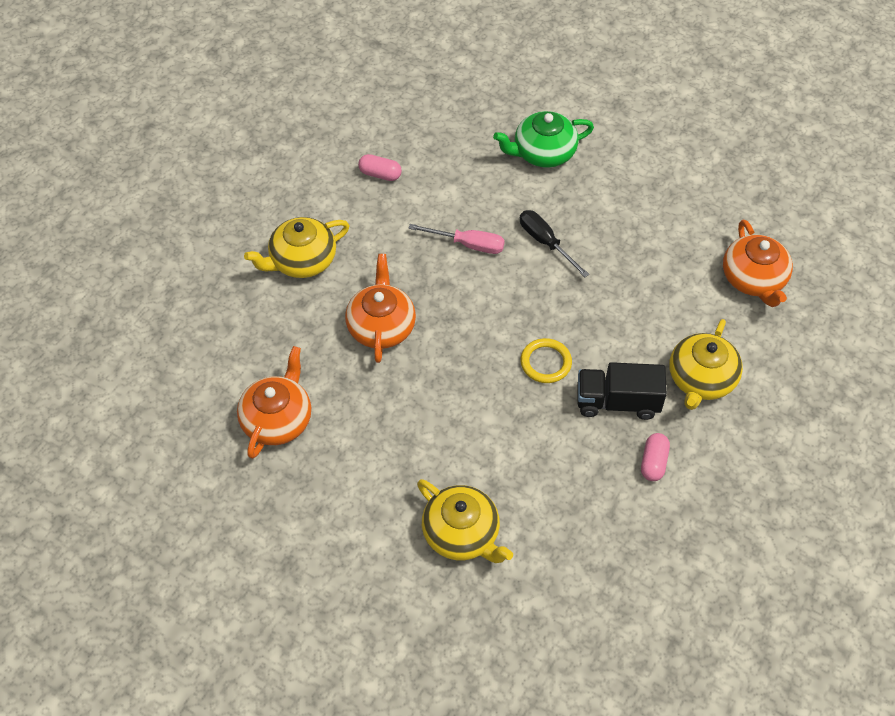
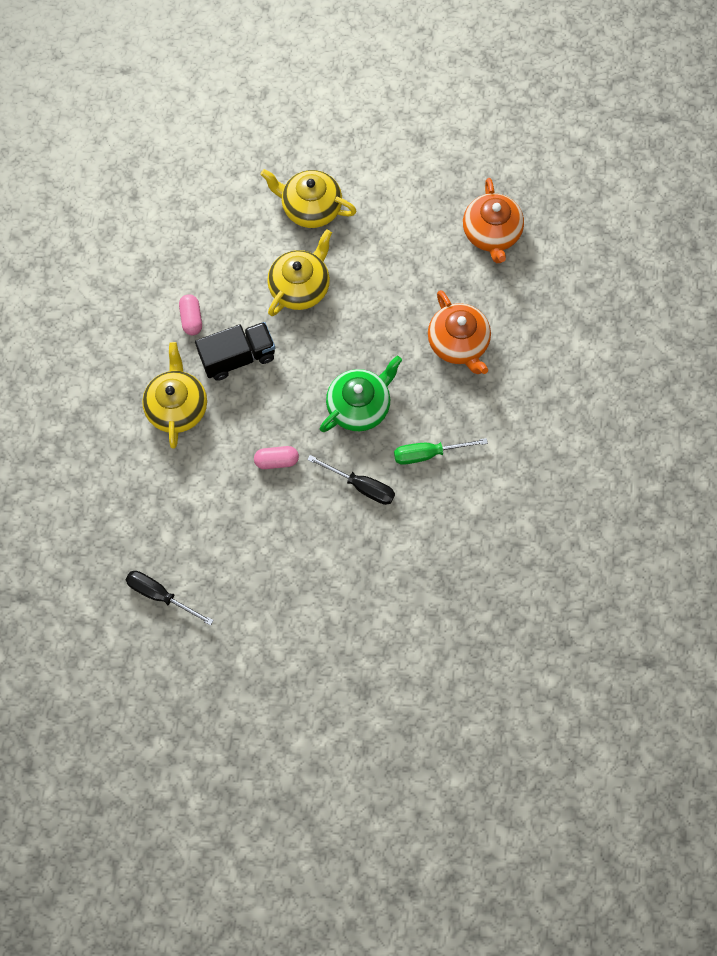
camera: 155 degrees right, 15 degrees up
(302, 260) = (560, 375): yellow teapot -> yellow teapot (300, 287)
(380, 174) = (547, 495): pink capsule -> pink capsule (277, 460)
(468, 244) = (428, 453): pink screwdriver -> green screwdriver
(543, 153) = (410, 590): green teapot -> green teapot (359, 405)
(545, 362) = (309, 367): yellow ring -> none
(754, 279) = (161, 528): orange teapot -> none
(772, 228) = (160, 595): none -> black screwdriver

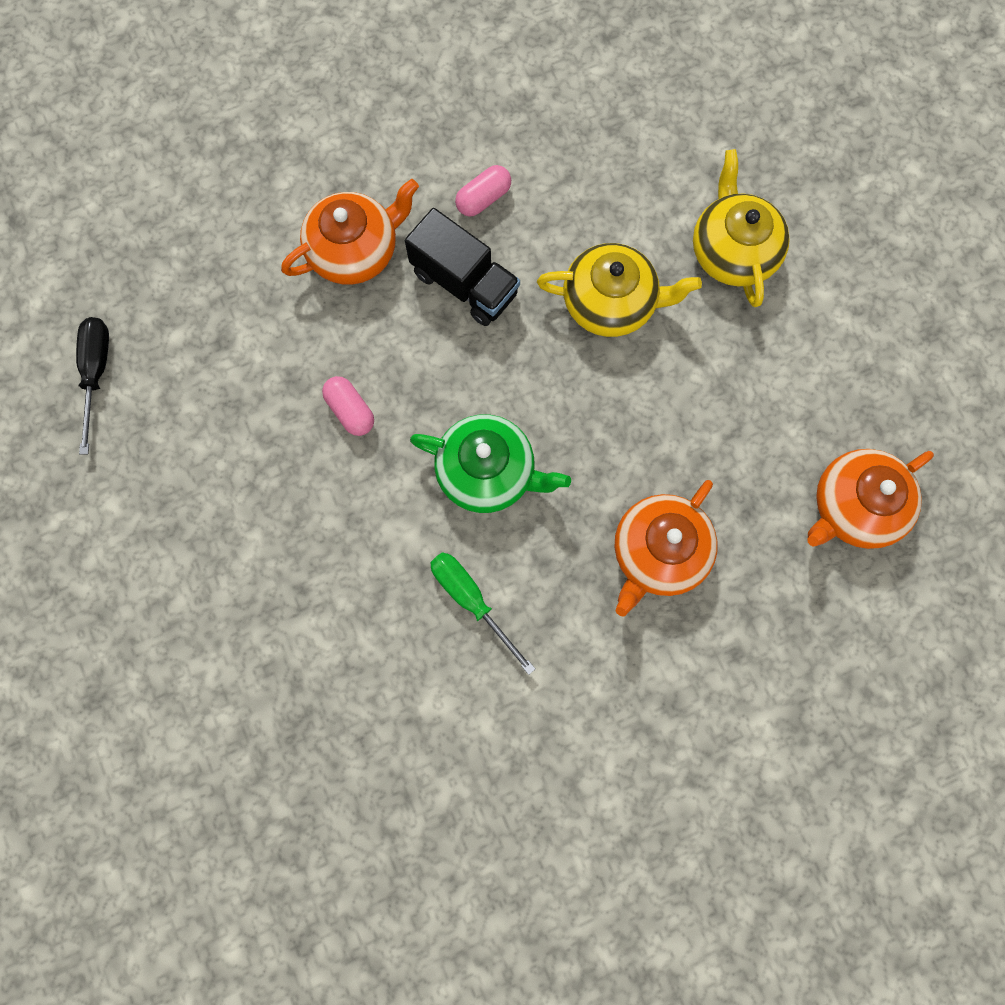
camera: 60 degrees right, 5 degrees up
(177, 406) = (355, 250): yellow teapot -> orange teapot
(361, 486) = (375, 538): black screwdriver -> none

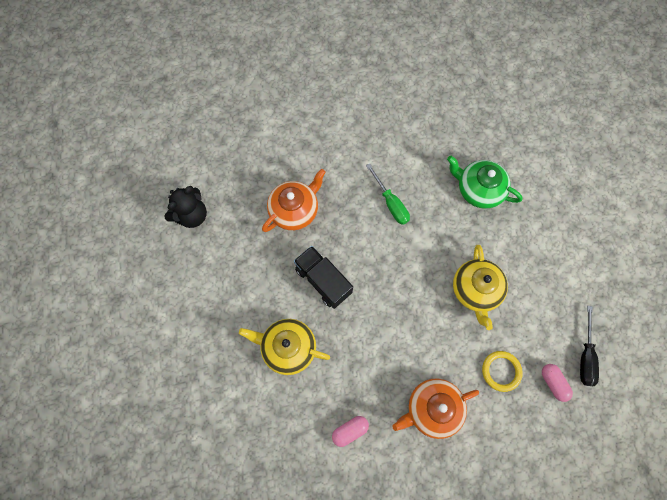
camera: 170 degrees left, 5 degrees down
(243, 325) = (501, 371): none -> yellow ring
(350, 410) = (442, 309): pink capsule -> pink capsule (553, 383)
(464, 283) = (369, 375): black truck -> black truck (323, 281)
(488, 472) = (373, 264): green teapot -> green teapot (478, 189)
(732, 250) = (209, 368): yellow teapot -> yellow teapot (475, 290)
(854, 507) = (192, 215): orange teapot -> black teddy bear

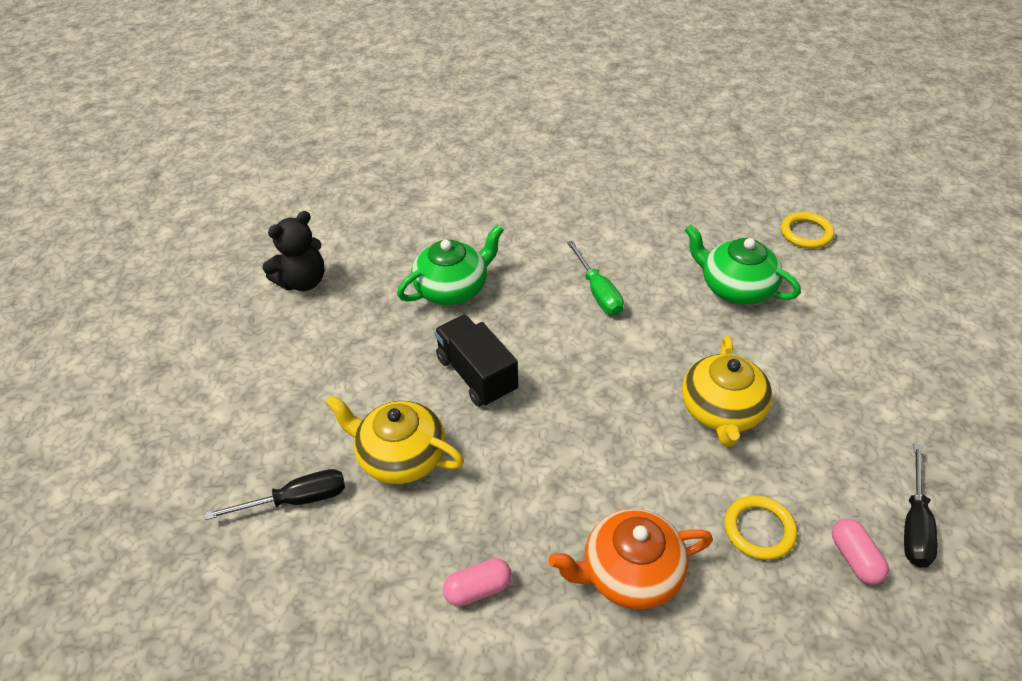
camera: 10 degrees right, 25 degrees down
(232, 387) = (296, 500): none -> black screwdriver
(295, 210) = (453, 288): orange teapot -> green teapot
(521, 136) = (806, 233): none -> yellow ring

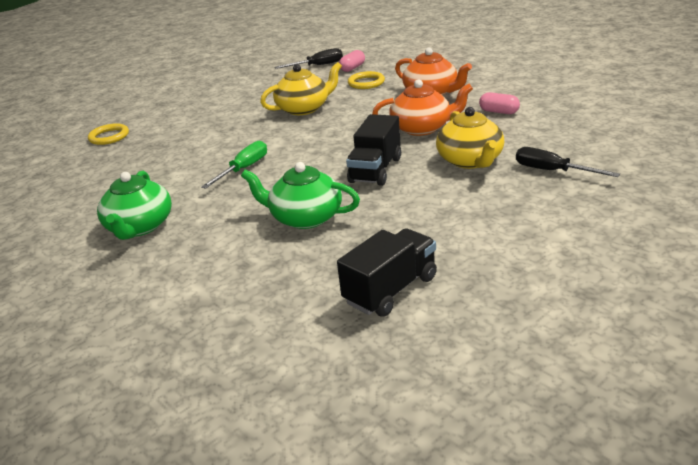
camera: 125 degrees left, 15 degrees down
(303, 281) = (391, 290): black teddy bear -> black truck
(527, 477) = (422, 128): none -> orange teapot
(736, 287) = (191, 136): green teapot -> green teapot (139, 227)

